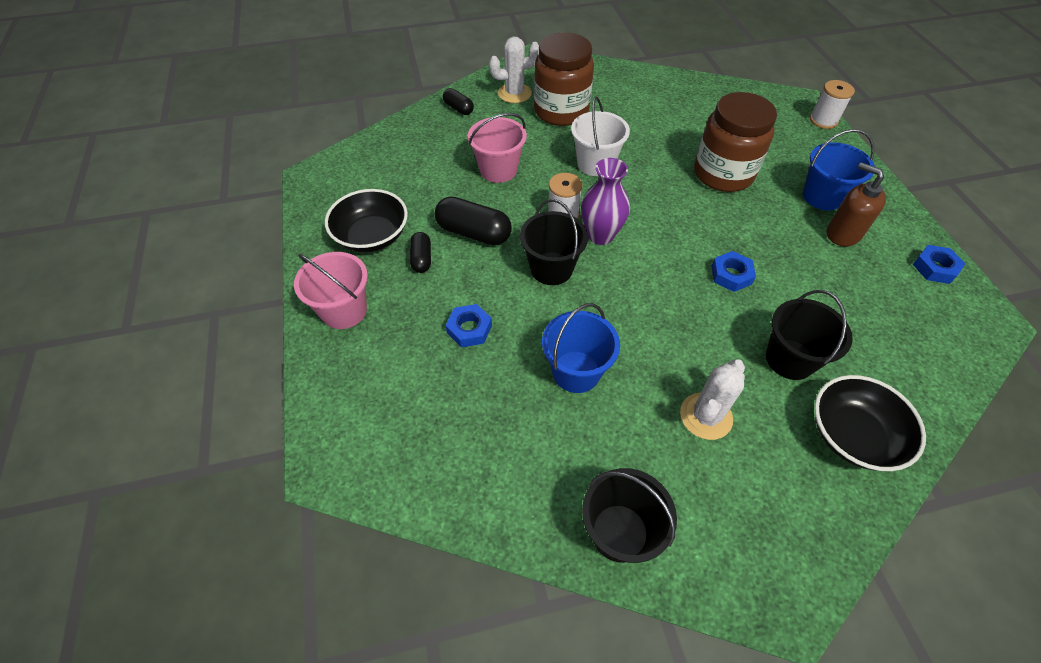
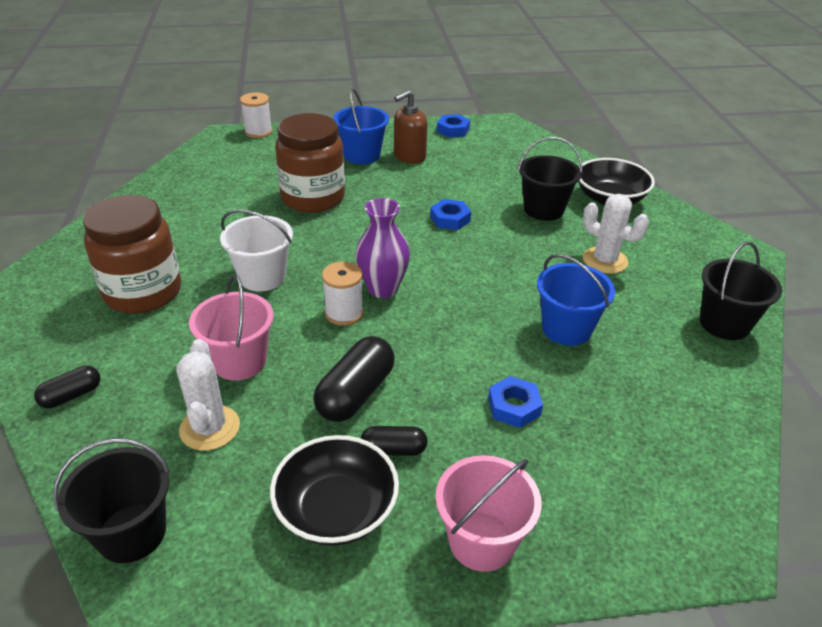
camera: 85 degrees left, 15 degrees down
(514, 93) = (73, 331): white cactus -> white cactus (210, 428)
(551, 268) = (427, 331): black bucket -> black bucket (132, 533)

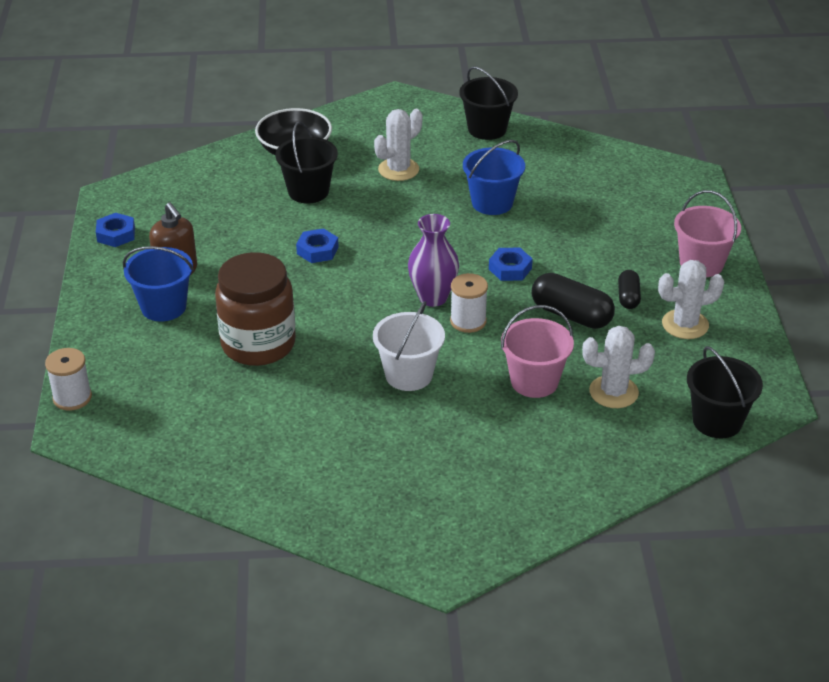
camera: 85 degrees left, 0 degrees up
(71, 396) = (581, 481): black capsule -> none
(143, 292) = (429, 457): brown jar -> none
(336, 510) = (685, 324): black bowl -> white cactus
(514, 406) = (581, 238): blue nut -> blue nut (510, 269)

